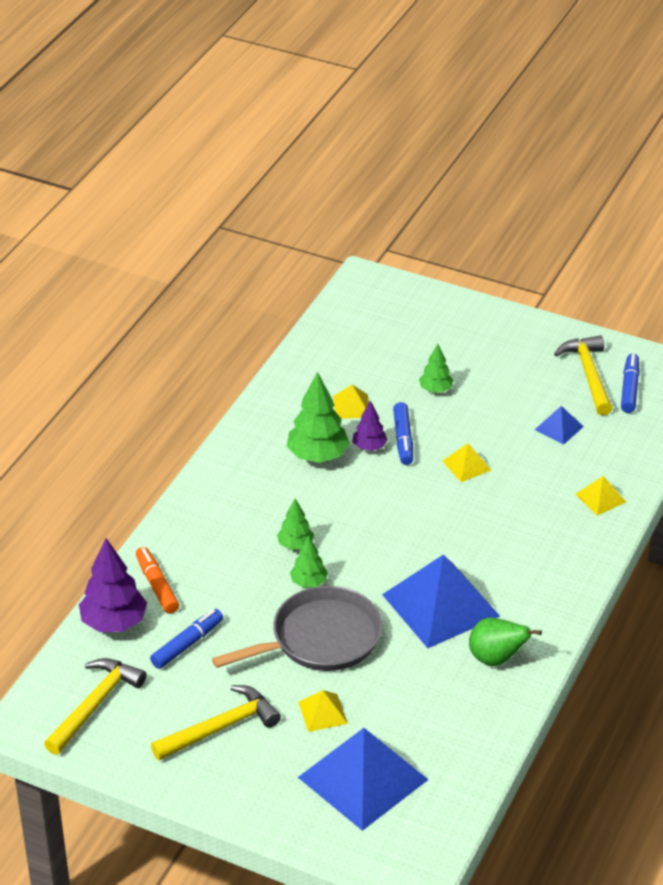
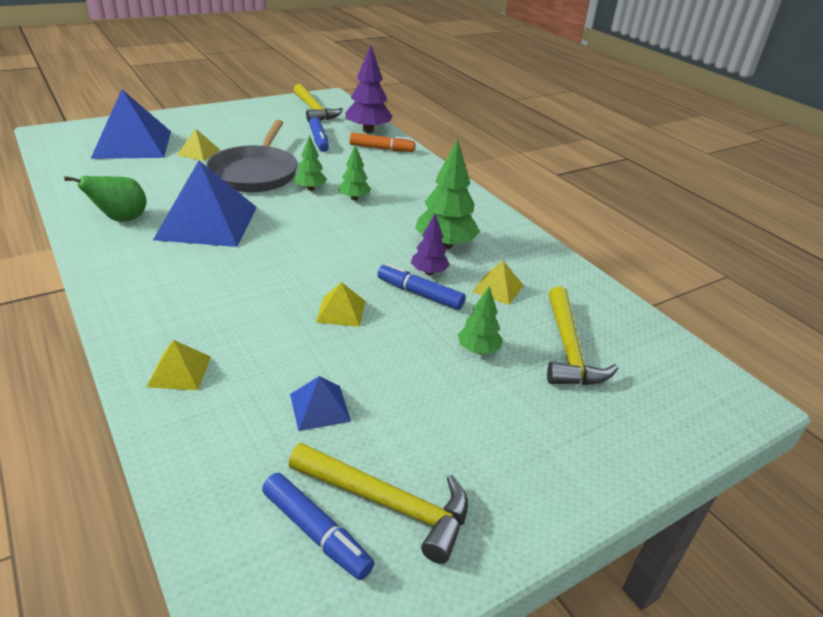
camera: 120 degrees right, 5 degrees down
(220, 727) = (242, 127): yellow hammer -> yellow hammer (569, 349)

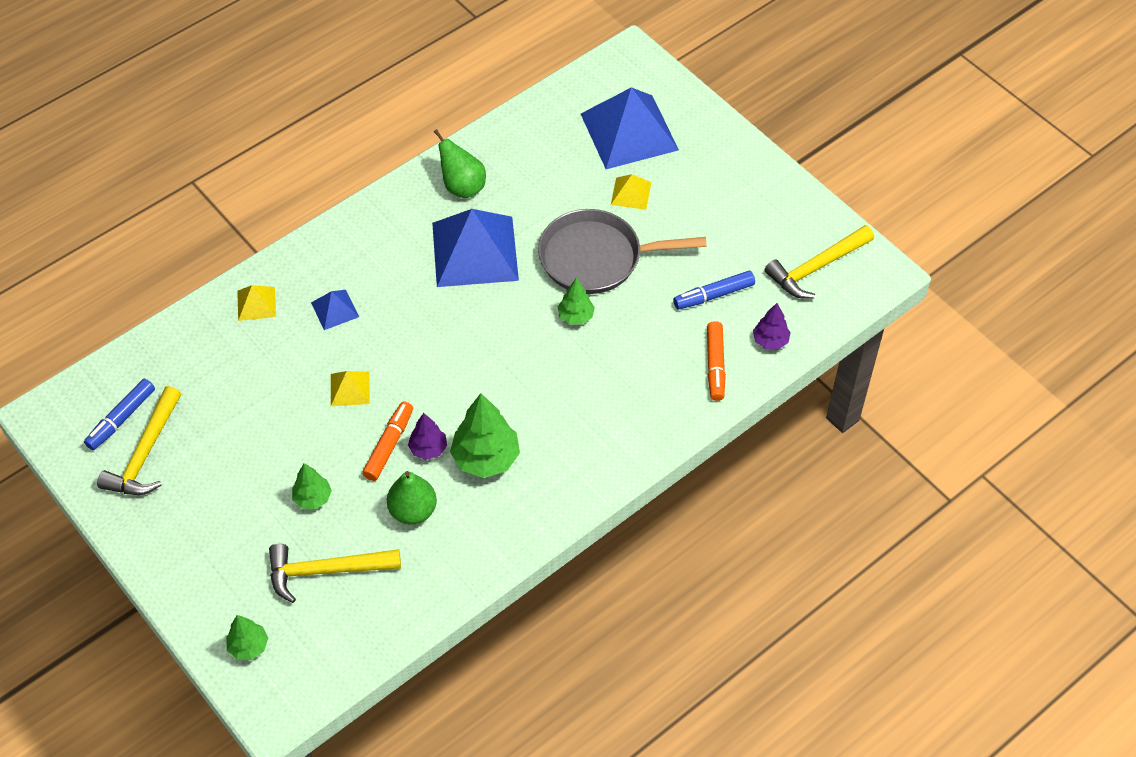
camera: 85 degrees right, 20 degrees up
(320, 407) = (229, 398): blue pyramid -> blue pyramid (335, 309)
(354, 198) = (566, 360): green tree -> green tree (249, 646)
(368, 130) = (770, 341): purple tree -> purple tree, size x0.57
(420, 294) = (389, 445): blue marker -> orange marker
(498, 288) = (413, 511): yellow pyramid -> green pear

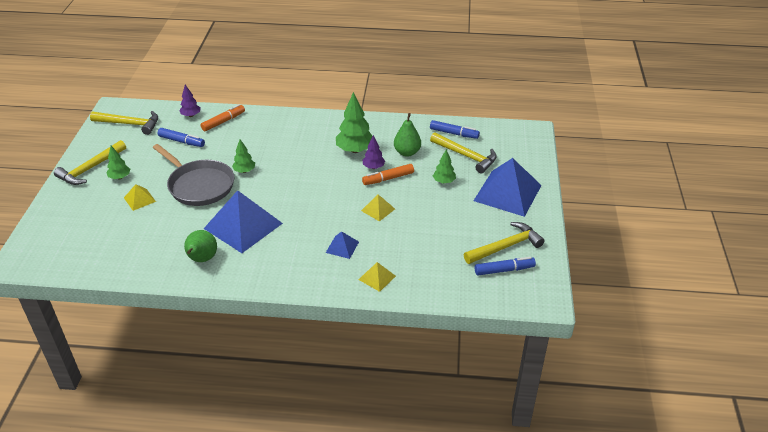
camera: 135 degrees left, 15 degrees down
(249, 646) = (524, 153): green tree -> green tree (120, 177)
(385, 604) = (454, 133): none -> blue marker
(629, 132) = (90, 226): blue pyramid -> blue pyramid (507, 193)
(747, 182) = (90, 169): none -> yellow hammer

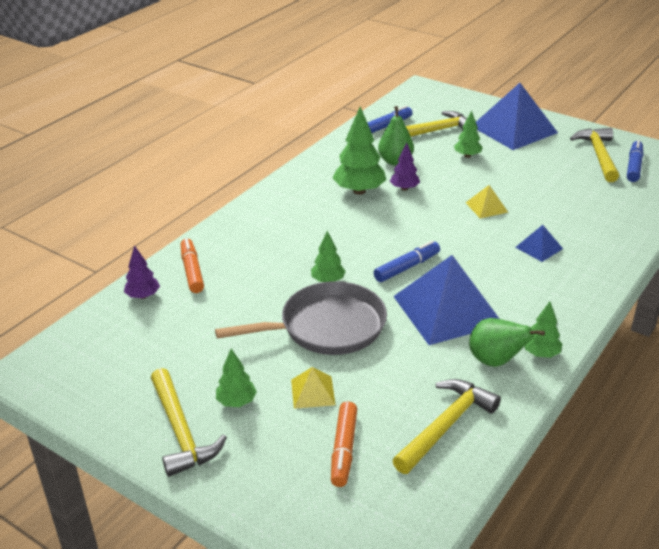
camera: 60 degrees left, 5 degrees down
(130, 124) = (97, 361): yellow hammer -> yellow hammer (445, 425)
(181, 141) = (202, 319): blue marker -> blue marker (407, 267)
(219, 276) = (540, 354): none -> green tree
(377, 277) = (606, 240): yellow pyramid -> none
(388, 178) = (434, 185): orange marker -> orange marker (344, 449)

